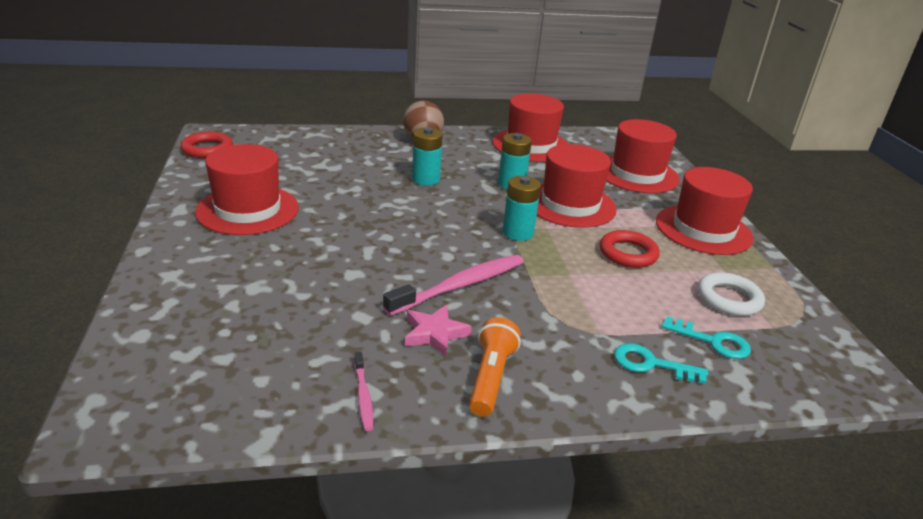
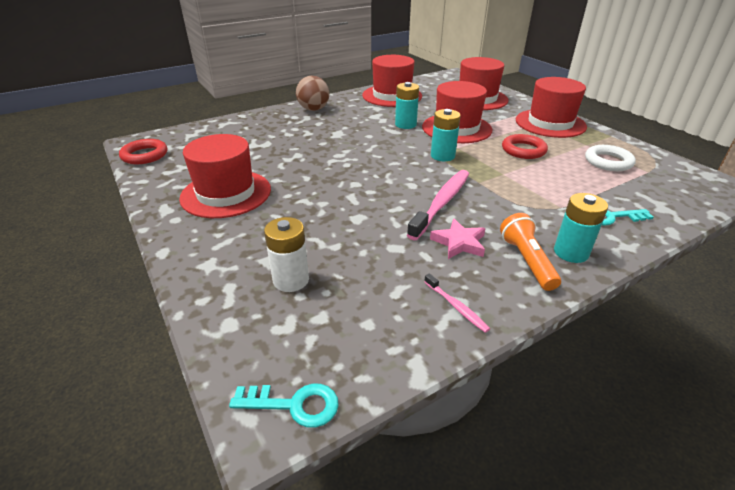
camera: 20 degrees left, 5 degrees up
(230, 314) = (291, 280): none -> white battery
(425, 179) = (343, 136): turquoise battery -> turquoise battery (571, 252)
(712, 341) = (627, 191): turquoise key -> turquoise key (294, 405)

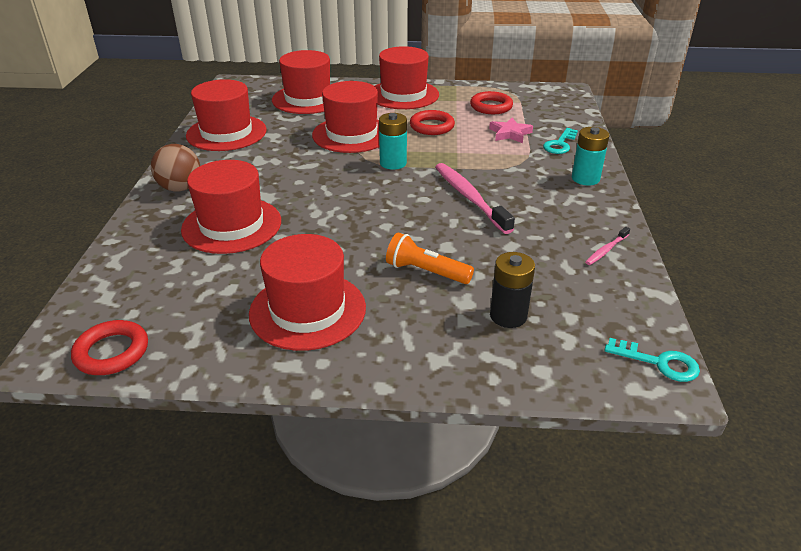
camera: 55 degrees left, 0 degrees up
(291, 280) = (508, 316): white battery -> black battery
(292, 137) = (232, 225): none -> red hat
(294, 405) = (658, 362): turquoise key -> turquoise key turned 75 degrees clockwise
(405, 124) = (305, 154): turquoise battery -> none
(456, 307) = (606, 250): pink toothbrush -> pink toothbrush turned 135 degrees clockwise
(459, 243) = (532, 215): pink star -> pink star (510, 133)
(527, 261) = (580, 199): orange flashlight -> orange flashlight (426, 272)
(608, 162) = (491, 106): white ring -> red ring

